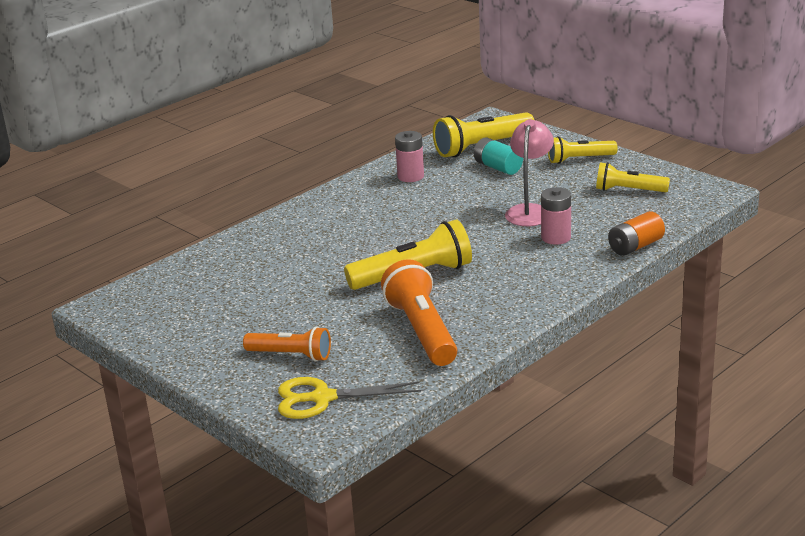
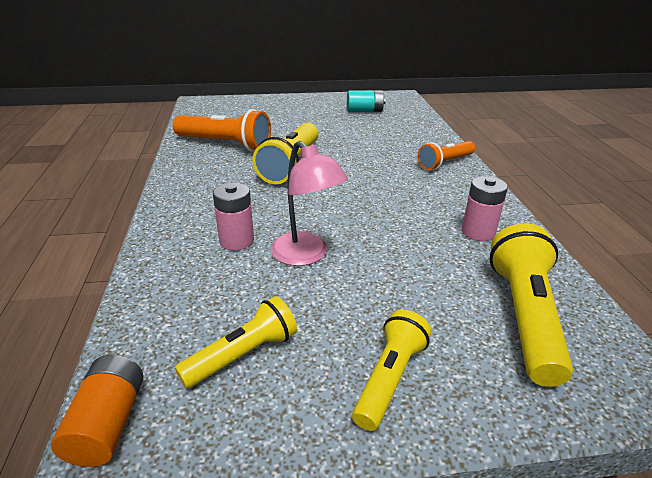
camera: 125 degrees right, 5 degrees up
(291, 355) = (272, 113): orange flashlight -> orange flashlight (445, 163)
(322, 398) = (222, 109): yellow scissors -> none
(498, 167) = (441, 294): turquoise battery -> turquoise battery (364, 111)
(635, 246) = (143, 271): orange battery -> orange battery (108, 423)

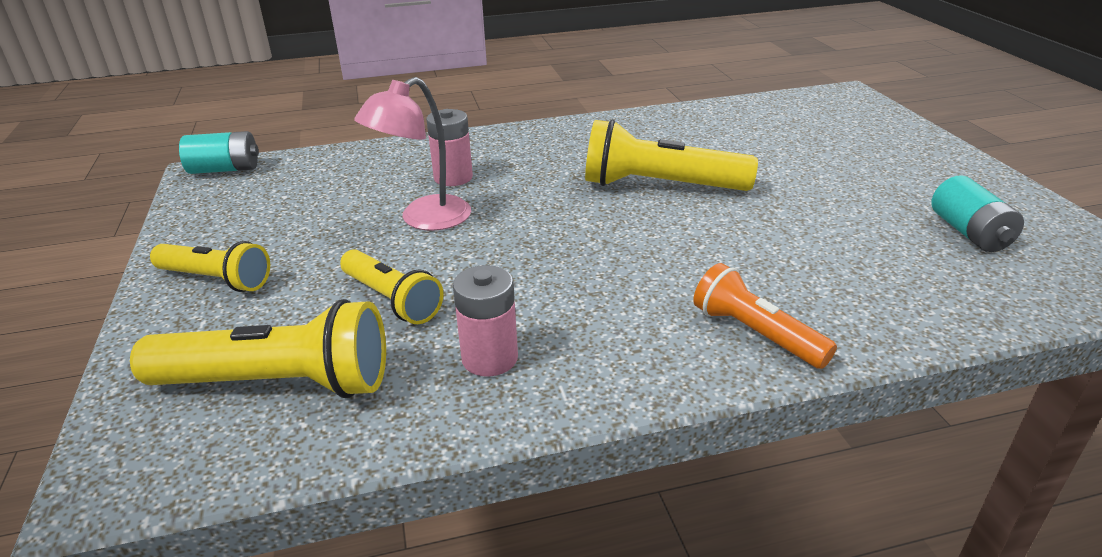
camera: 85 degrees right, 0 degrees up
(108, 423) = (225, 169): orange battery -> turquoise battery
(225, 144) = (702, 135): orange flashlight -> none
(243, 354) = (274, 205): yellow flashlight -> yellow flashlight (392, 300)

